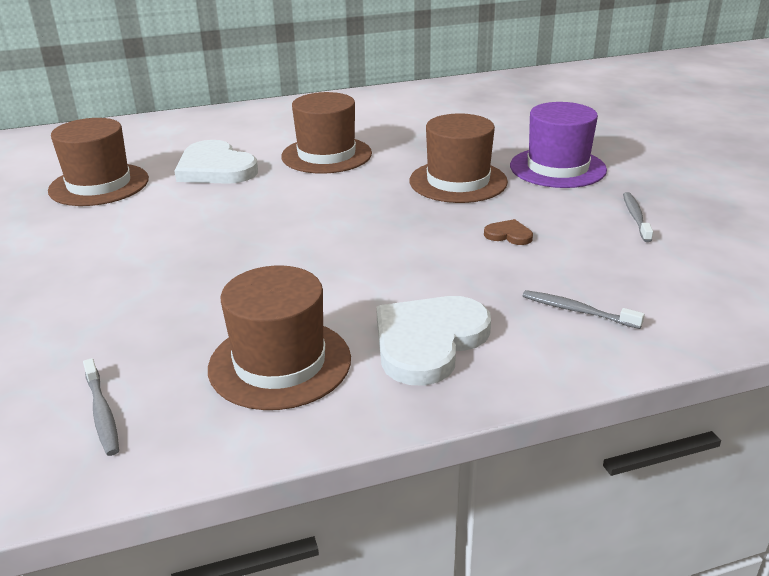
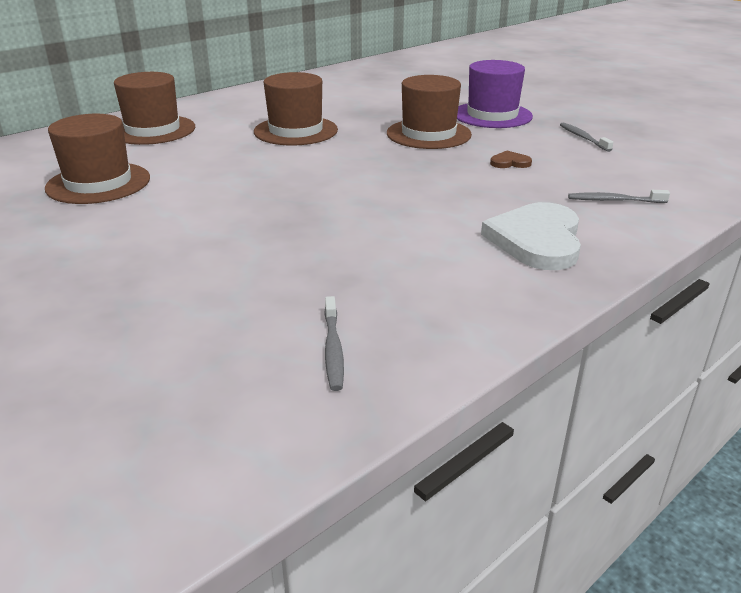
camera: 25 degrees left, 0 degrees up
(102, 413) = (333, 349): grey toothbrush -> grey toothbrush turned 45 degrees clockwise
(215, 168) = (203, 154): white heart -> none
(280, 363) = (441, 279): brown hat -> brown hat (152, 130)

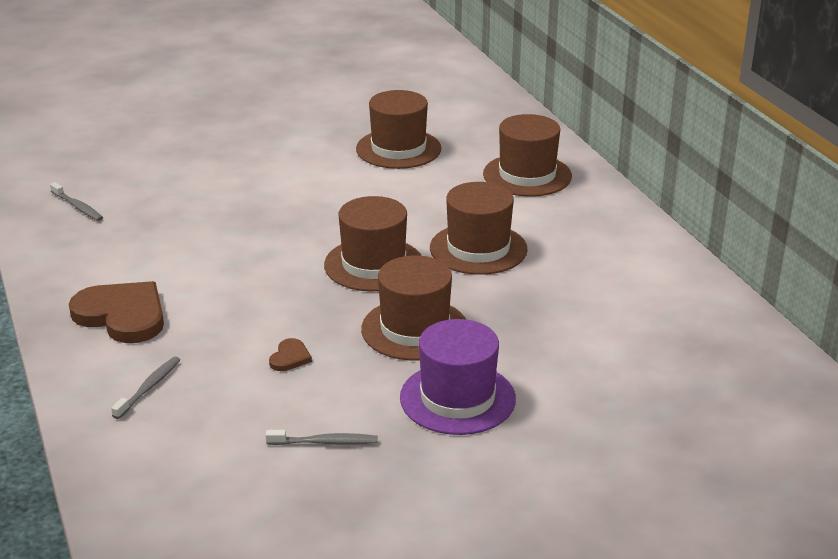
camera: 110 degrees right, 0 degrees up
(333, 349) = (78, 207): grey toothbrush -> grey toothbrush turned 150 degrees counterclockwise
(348, 158) = (374, 264): none -> brown hat
(537, 240) = (122, 315): white heart -> brown heart

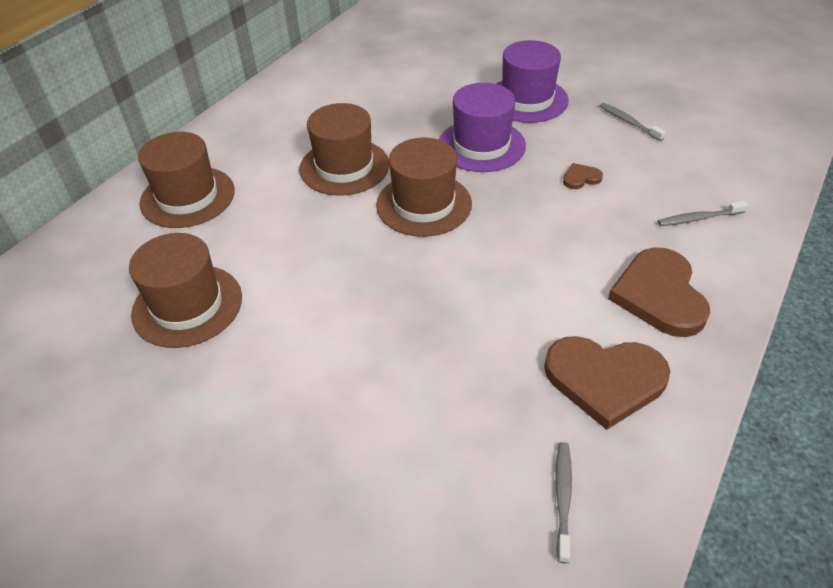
camera: 125 degrees left, 15 degrees up
(108, 255) = (604, 380): none -> brown heart
(415, 329) = (481, 145): brown hat -> purple hat

